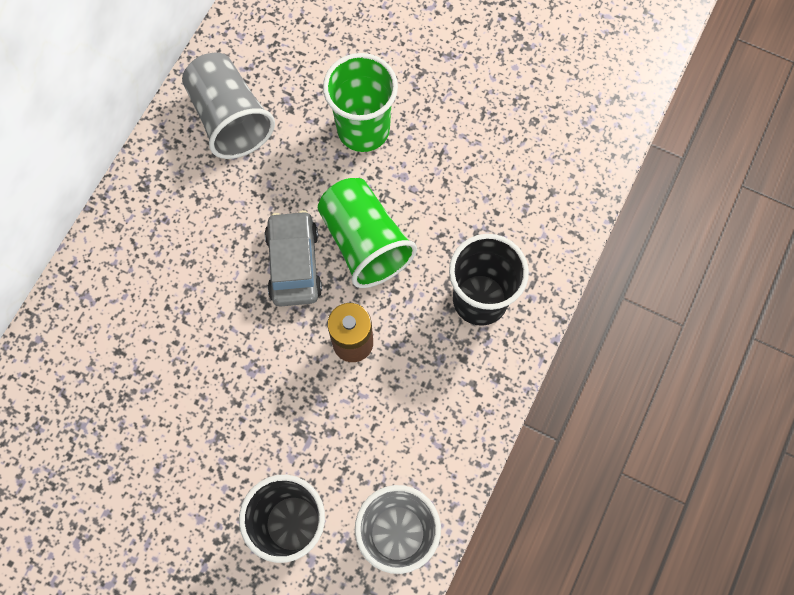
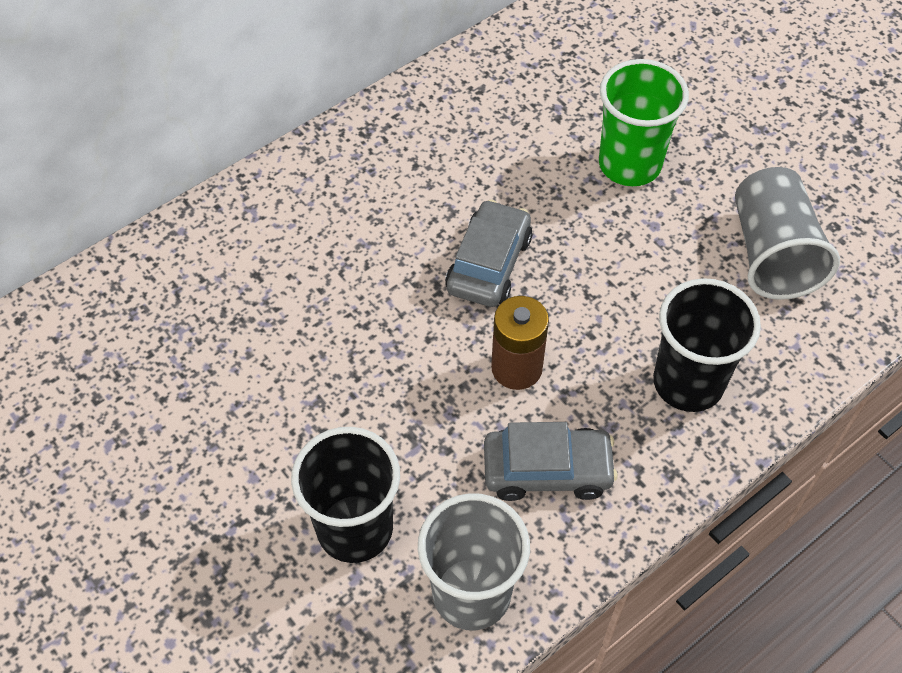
camera: 25 degrees right, 15 degrees down
(230, 118) = (489, 103): grey cup -> grey cup (772, 253)
(365, 242) = (579, 273): green cup -> none
(409, 415) = (547, 470): none -> grey car

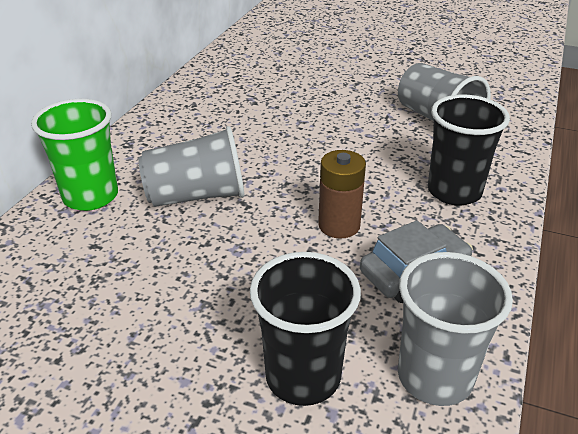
camera: 30 degrees left, 20 degrees down
(393, 251) = (196, 196): none -> grey cup
(489, 264) = (271, 180): grey car -> none
(629, 164) = (317, 108): green cup -> green cup (90, 196)

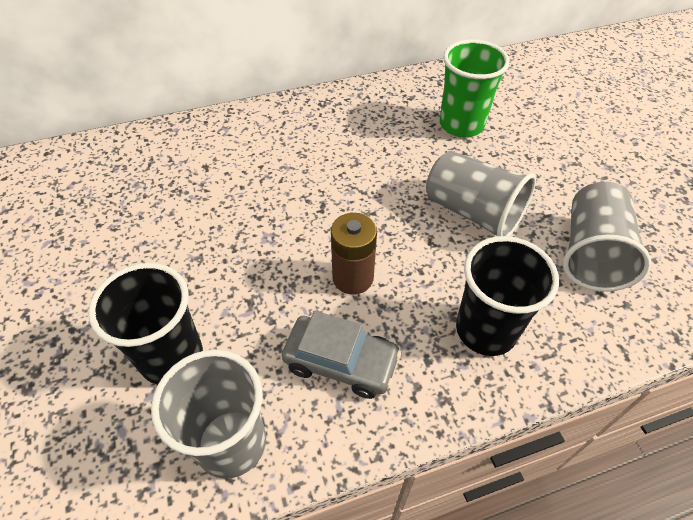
camera: 50 degrees right, 15 degrees up
(90, 196) = (249, 129): green cup -> green cup (461, 125)
(196, 196) = (303, 176): grey cup -> grey cup (473, 212)

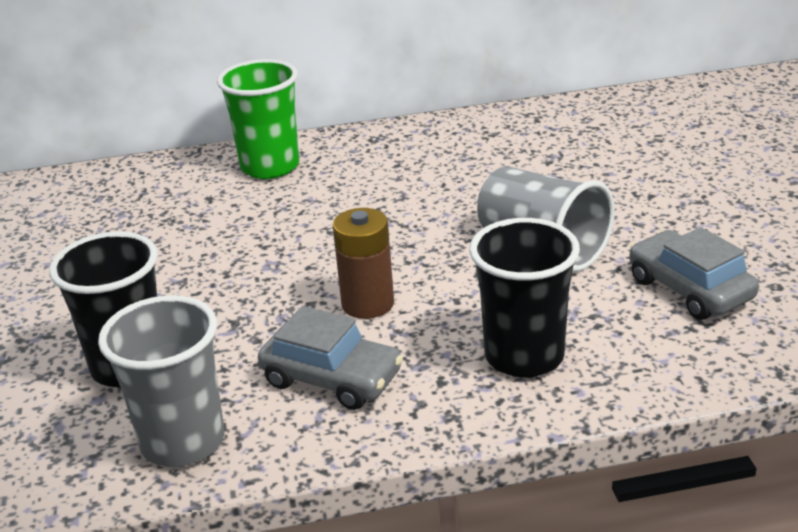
camera: 10 degrees right, 20 degrees down
(461, 125) = (554, 161): green cup -> green cup (270, 166)
(591, 253) = (690, 289): grey cup -> grey car

